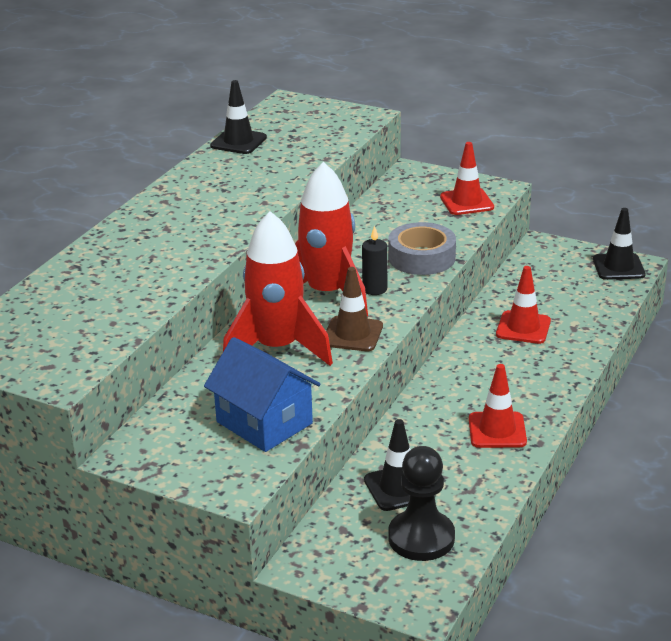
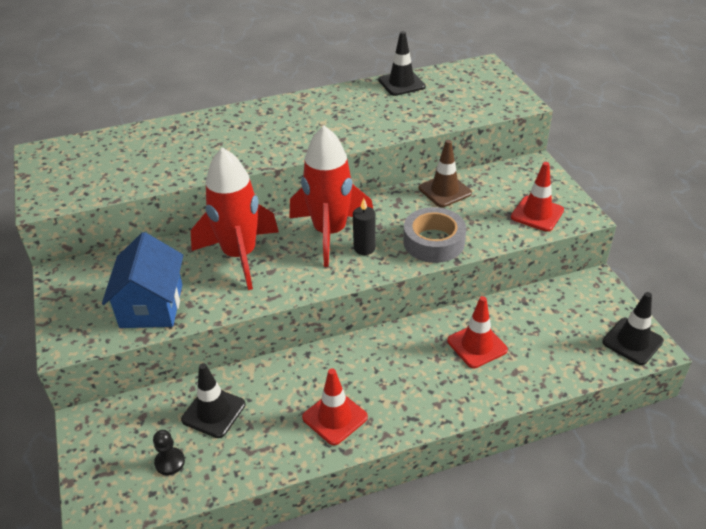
camera: 45 degrees right, 10 degrees up
(352, 334) = (297, 275): brown traffic cone -> brown traffic cone (444, 191)
(421, 538) = (170, 462): black pawn -> black pawn, size x0.51

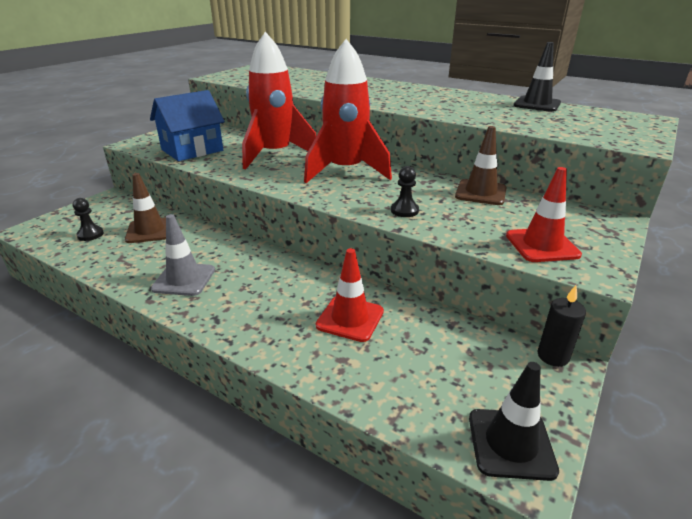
camera: 50 degrees right, 10 degrees down
(213, 412) = (150, 231): black traffic cone -> brown traffic cone
(335, 417) = (184, 279): red traffic cone -> grey traffic cone
(364, 248) = (349, 188): black candle -> black candle (553, 356)
(434, 242) = (404, 210): grey tape -> black pawn

